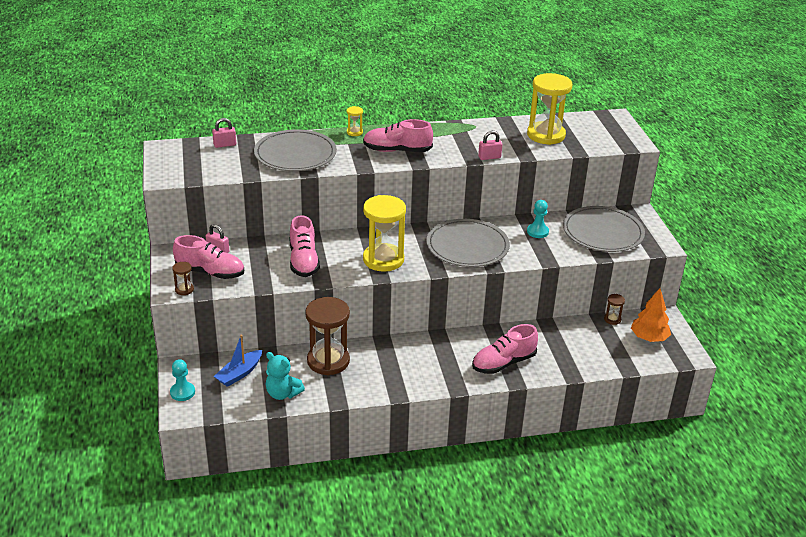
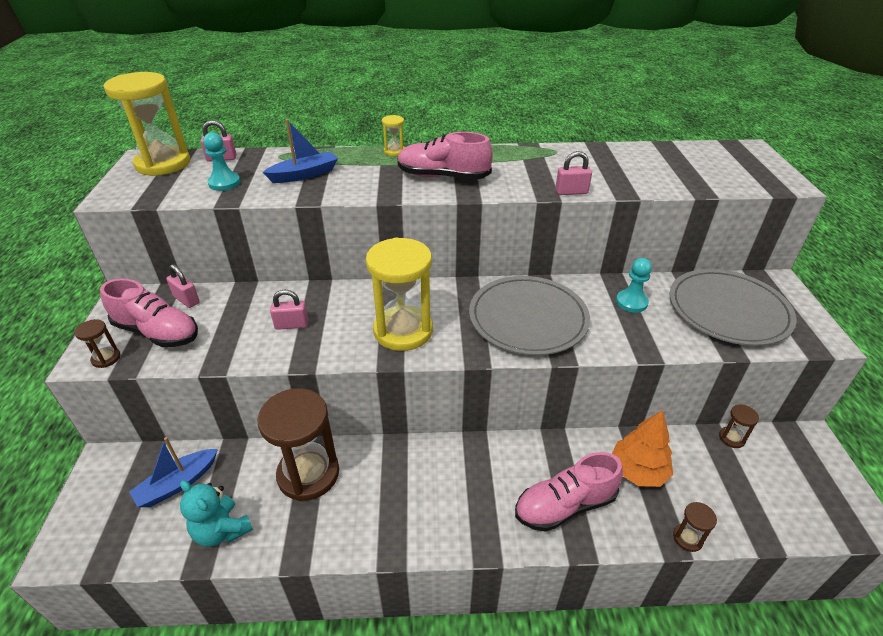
camera: 10 degrees right, 5 degrees up
(182, 392) = (84, 511): turquoise pawn -> turquoise pawn (224, 183)
(295, 154) = (304, 174): grey plate -> blue boat
(303, 261) = (291, 325): pink shoe -> pink padlock
(546, 135) = (654, 167): yellow hourglass -> yellow hourglass (163, 164)
(581, 372) = (687, 538): none -> brown hourglass
(649, 338) = (792, 479): orange tree -> orange tree (638, 471)

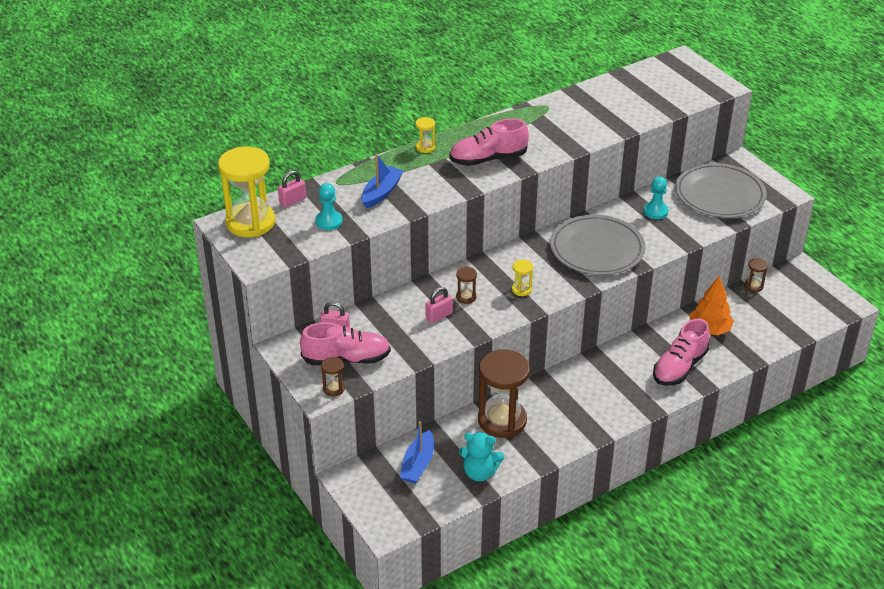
camera: 30 degrees left, 0 degrees up
(403, 331) = (521, 289): yellow hourglass -> yellow hourglass, size x0.43
(571, 192) = (590, 142): pink padlock -> none
(687, 538) = (759, 354): brown hourglass -> brown hourglass (466, 297)

